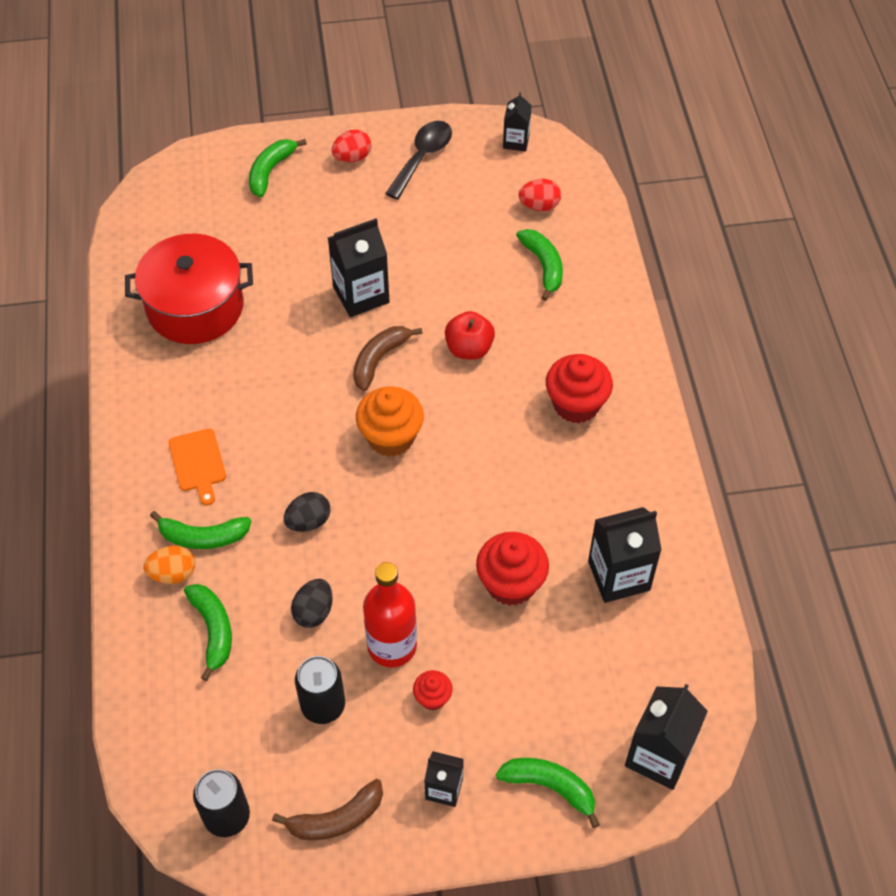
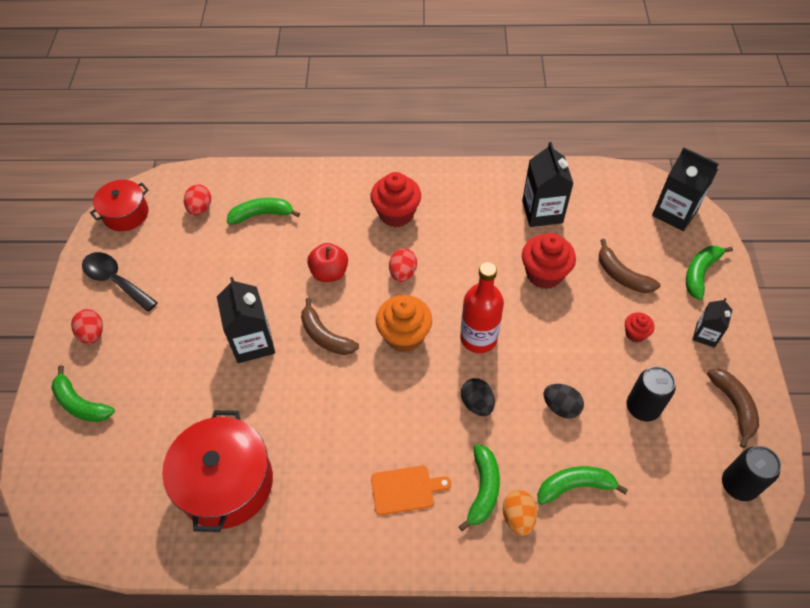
camera: 80 degrees left, 0 degrees up
(392, 646) = (592, 355): red bottle -> red bottle (478, 338)
(482, 424) = (403, 273): none -> red egg
(516, 141) = (126, 214): black carton -> red pot
(526, 681) = (622, 275): none -> brown banana

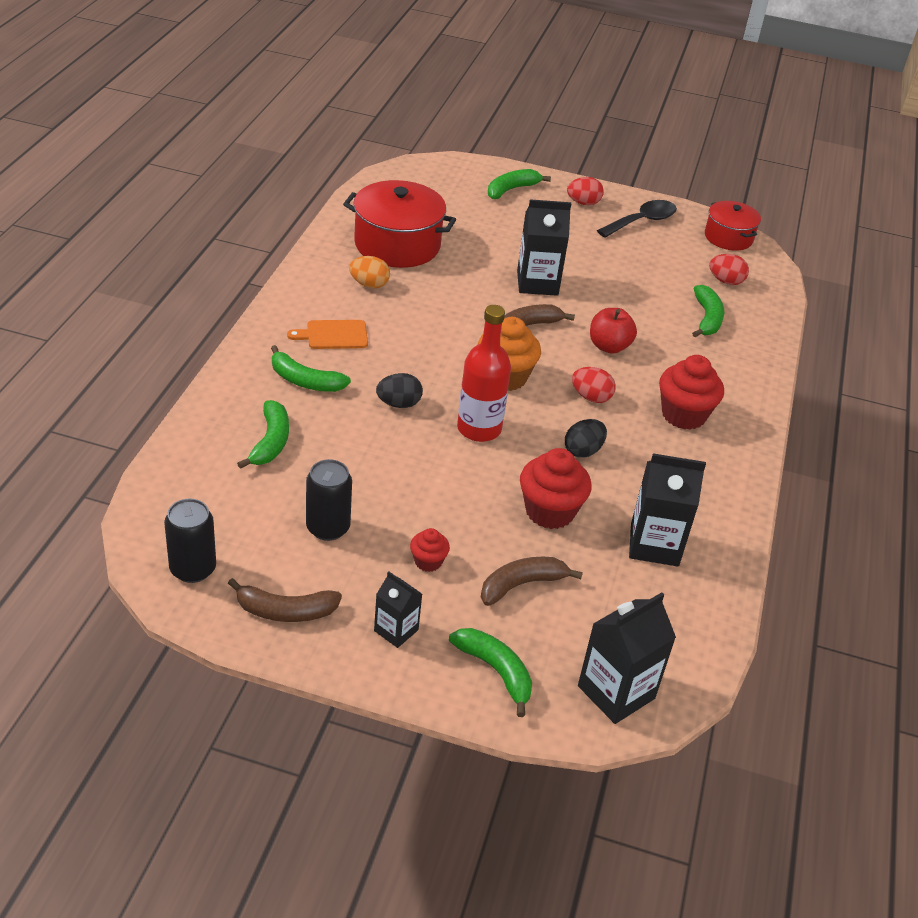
camera: 100 degrees right, 15 degrees down
(405, 489) = (333, 335): orange cutting board -> orange cutting board turned 75 degrees clockwise
(518, 517) = (264, 394): orange egg -> orange egg (369, 284)
(561, 407) = (363, 463): black egg -> black egg (583, 451)

